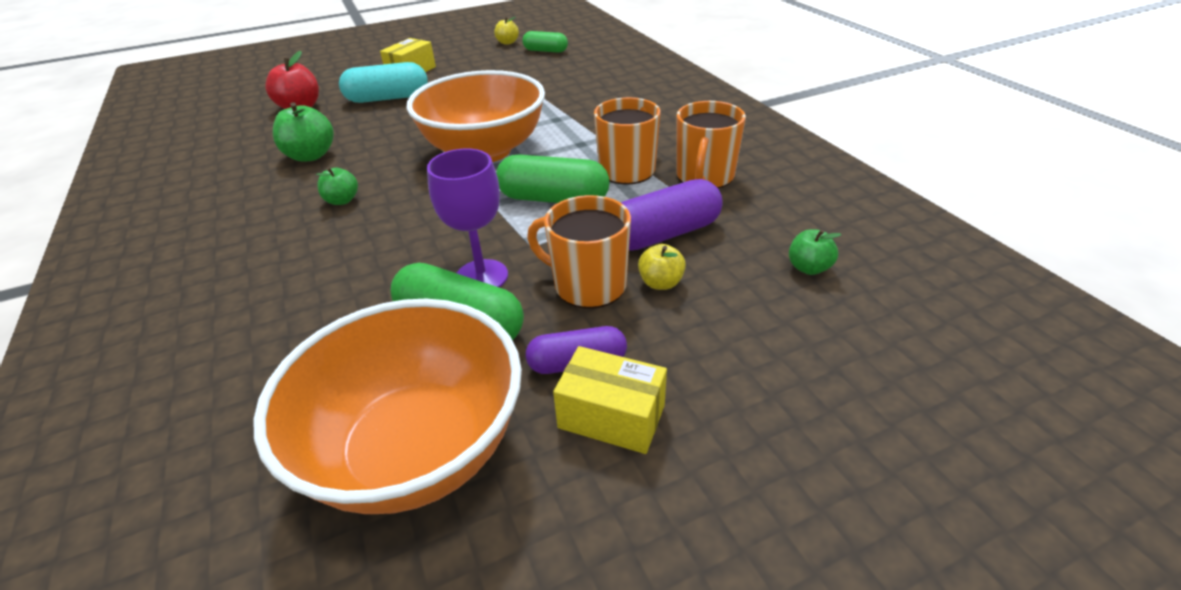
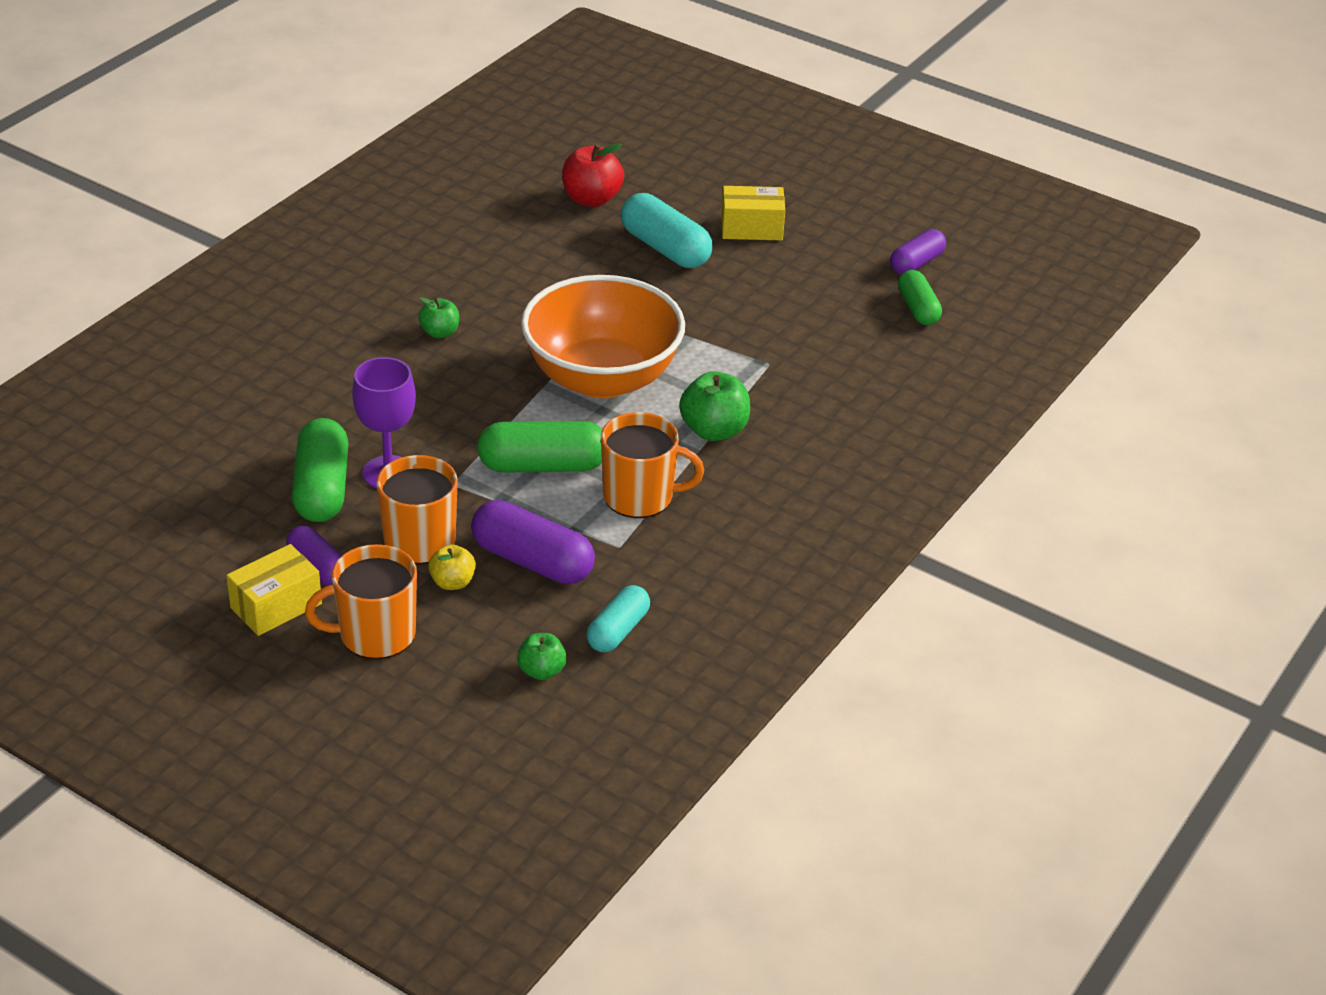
camera: 55 degrees right, 0 degrees up
(311, 155) = (501, 267): green apple -> green apple (714, 430)
(416, 450) = (190, 526): orange bowl -> none
(507, 42) = (916, 263): yellow apple -> purple capsule
(553, 199) = (543, 466): green capsule -> green capsule turned 75 degrees counterclockwise
(611, 416) = (276, 606): yellow box -> yellow box turned 60 degrees clockwise
(704, 177) = (668, 557): orange mug -> orange mug (375, 634)
(776, 218) = (618, 631): none -> turquoise capsule

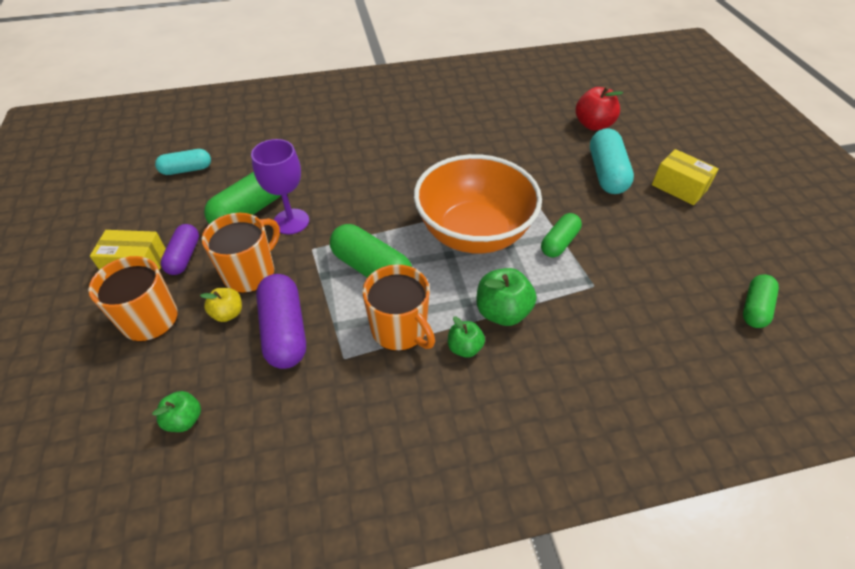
camera: 45 degrees right, 10 degrees up
(440, 332) = (420, 157): green apple -> green apple (464, 348)
(618, 631) = (263, 425): turquoise capsule -> turquoise capsule (186, 170)
(695, 342) = (559, 243): none -> green capsule
(916, 263) = (786, 272): purple capsule -> none

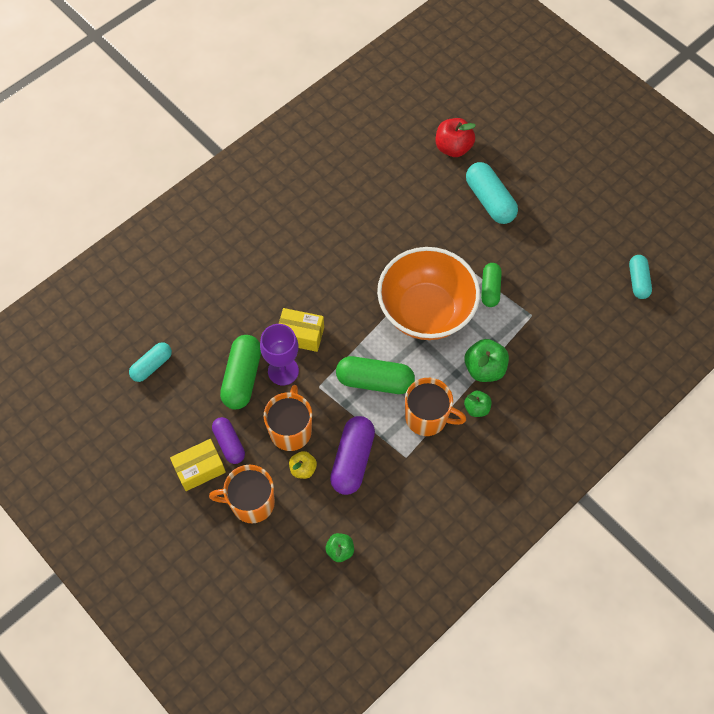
camera: 30 degrees left, 15 degrees up
(285, 331) = (352, 460): purple capsule -> purple capsule turned 60 degrees clockwise
(679, 187) = (548, 190): yellow box -> yellow box (301, 335)
(754, 308) = (638, 281): green capsule -> turquoise capsule

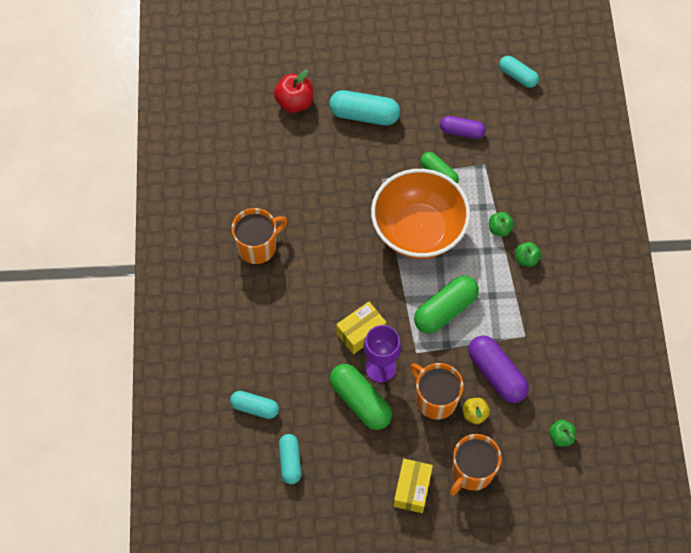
camera: 50 degrees left, 0 degrees up
(175, 310) = (255, 408): none -> turquoise capsule
(229, 443) = (409, 452): purple capsule -> purple capsule (462, 131)
(427, 417) = (505, 297): orange mug -> orange mug (257, 246)
(484, 368) = (499, 229): green apple -> green apple, size x0.61

